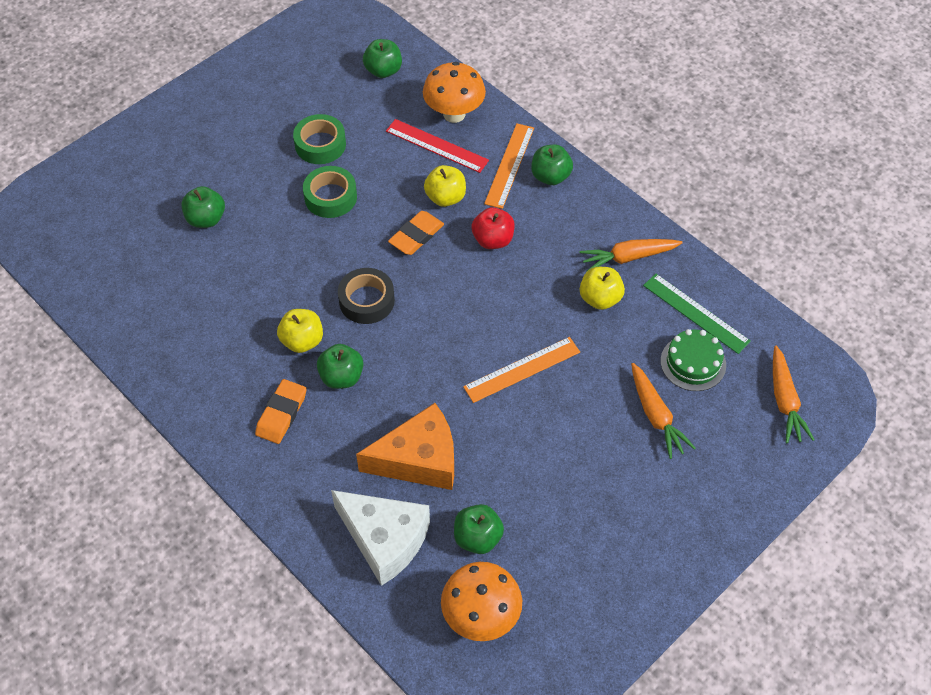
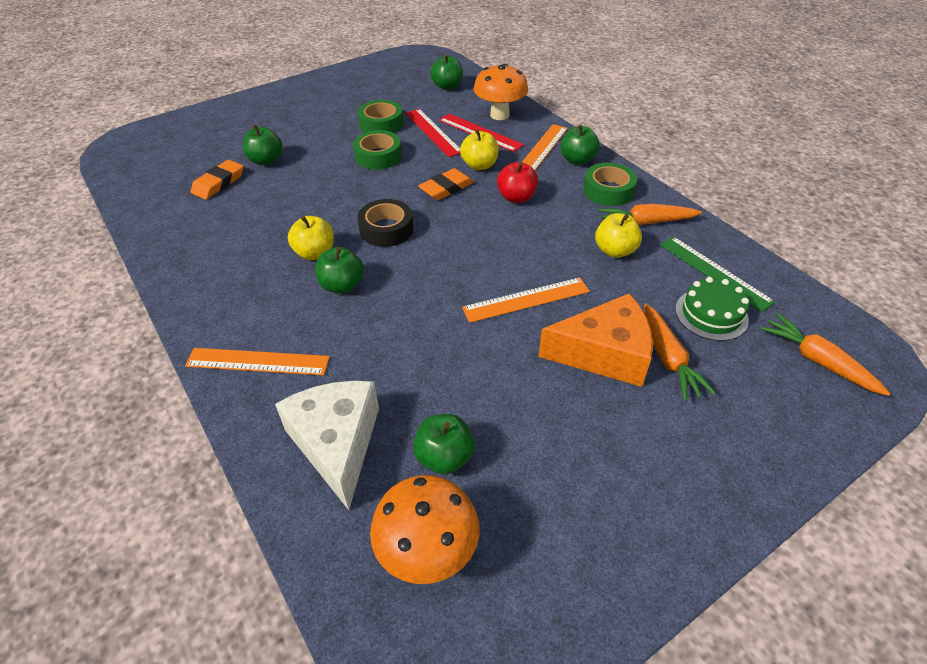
camera: 10 degrees right, 10 degrees down
(281, 414) = (271, 309): orange eraser -> orange eraser (218, 183)
(289, 471) = (258, 361): none -> orange ruler
(383, 151) = (433, 132): none -> red ruler
(385, 539) = (337, 444): white cheese -> white cheese turned 150 degrees counterclockwise
(419, 459) = (398, 367): orange cheese -> orange cheese (604, 353)
(587, 218) = (608, 191): none -> green tape
(784, 400) = (818, 361): orange carrot -> orange carrot turned 135 degrees clockwise

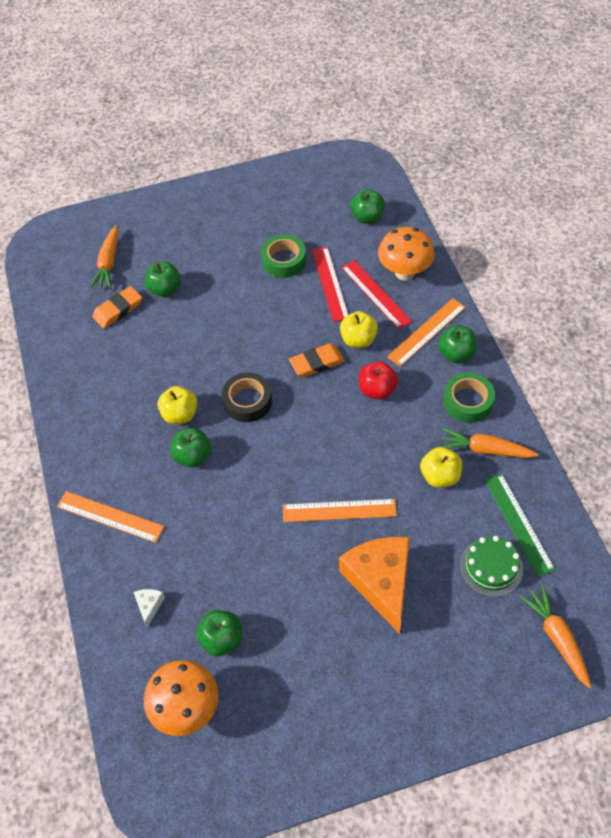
camera: 20 degrees right, 10 degrees up
(337, 444) = (149, 606): white cheese -> white cheese, size x0.40
(378, 156) = (267, 306): green tape -> none
(604, 353) = (380, 582): orange cheese -> orange cheese turned 120 degrees counterclockwise
(668, 358) = (431, 600): orange carrot -> orange carrot (108, 263)

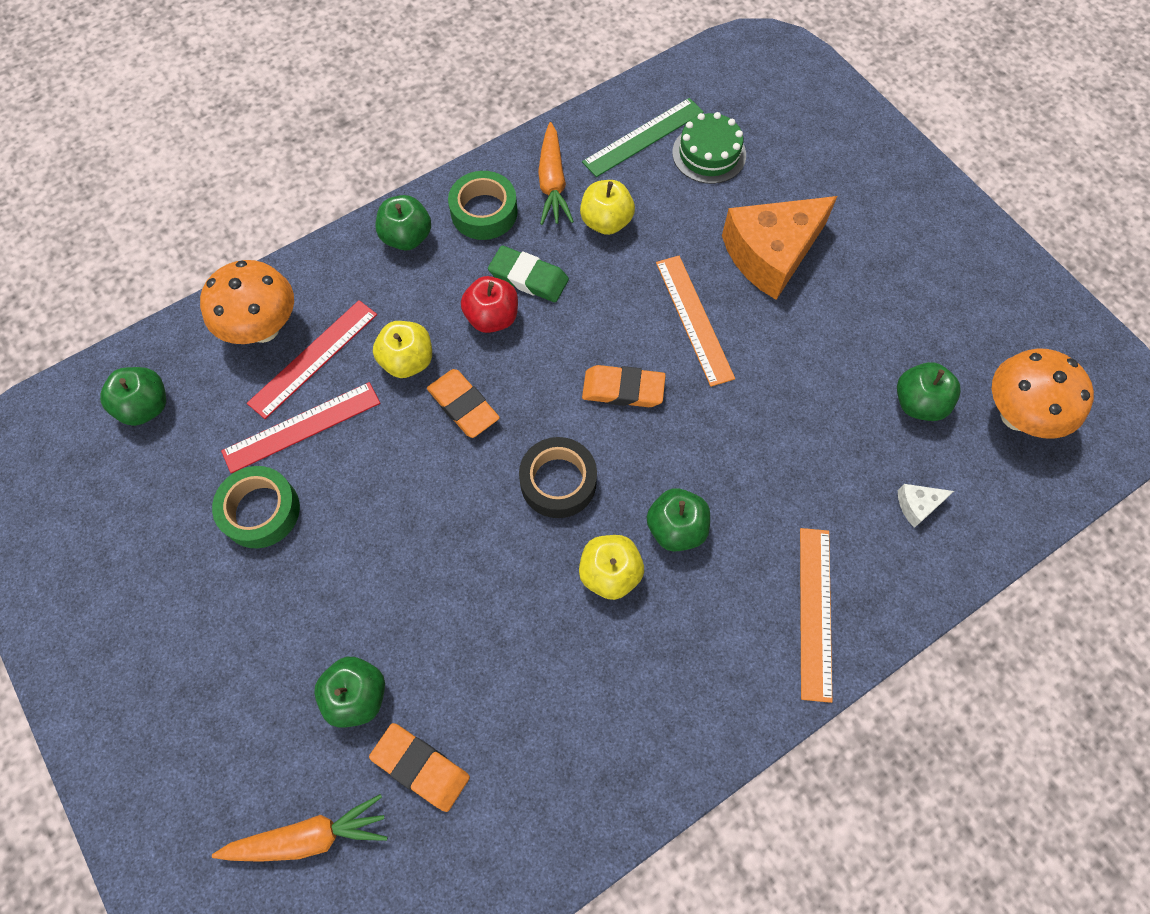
camera: 110 degrees left, 10 degrees up
(298, 452) = (623, 389): none -> orange eraser
(403, 417) = (528, 277): none -> green eraser
(426, 332) = (375, 279): orange ruler -> none
(557, 638) = (766, 88): orange carrot -> none

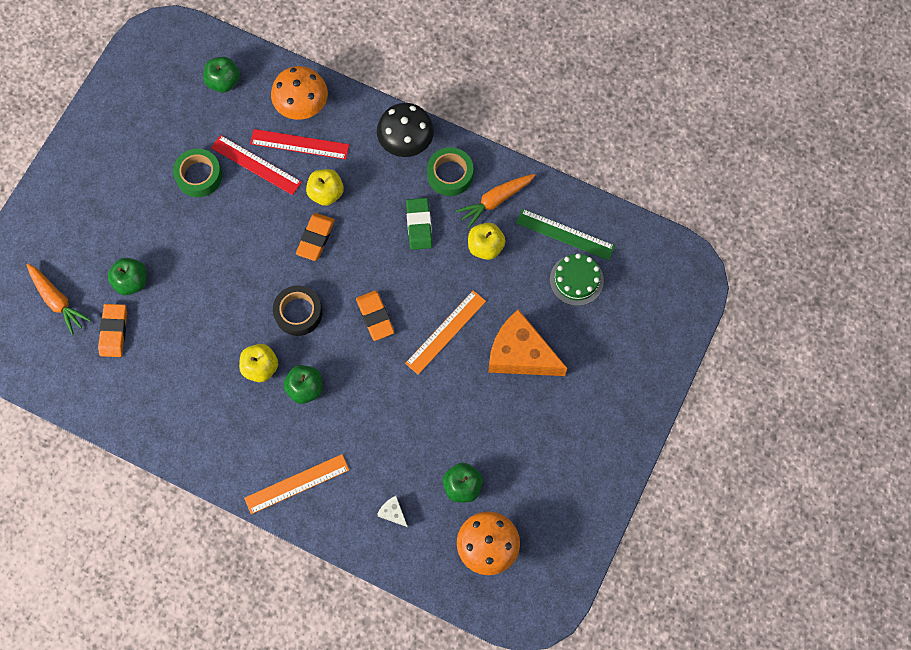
camera: 60 degrees right, 5 degrees up
(407, 237) = (406, 143): green apple -> black mushroom
(492, 318) = (380, 221): red apple -> none

